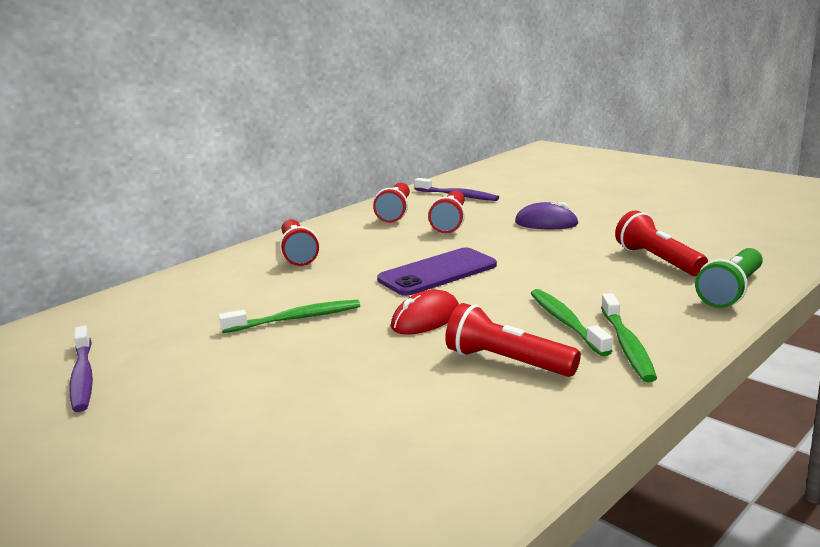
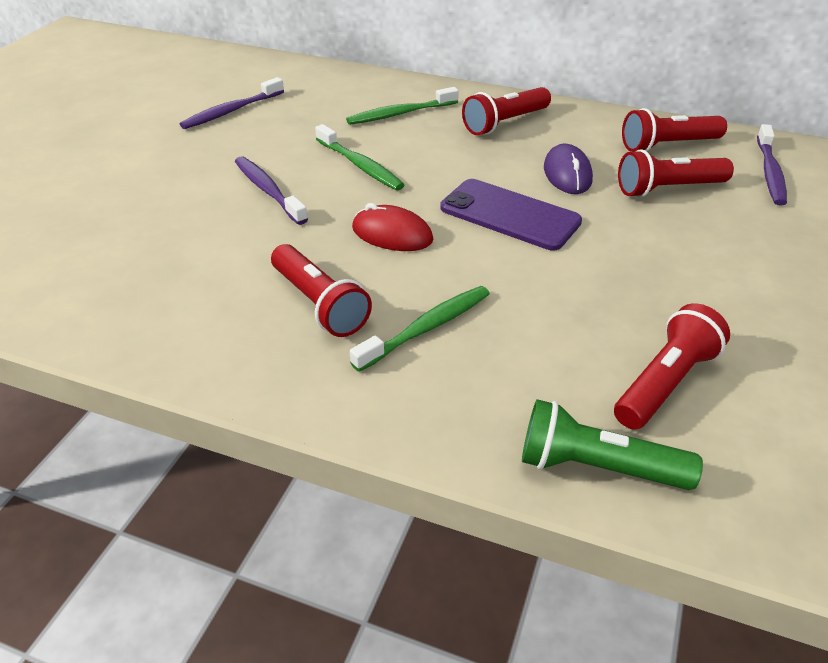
camera: 65 degrees right, 20 degrees up
(291, 369) = (268, 191): none -> purple toothbrush
(507, 362) = (319, 304): red flashlight -> red flashlight turned 135 degrees clockwise
(546, 223) = (730, 262): purple mouse -> purple mouse (567, 174)
(627, 345) = (388, 383): green toothbrush -> green toothbrush (400, 114)

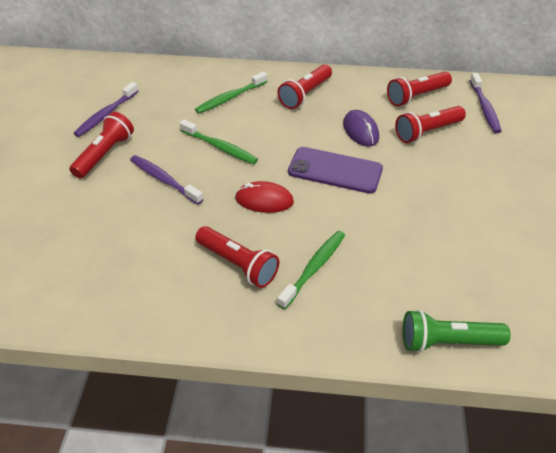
camera: 15 degrees left, 5 degrees up
(665, 383) = (468, 276): red flashlight -> red flashlight (105, 154)

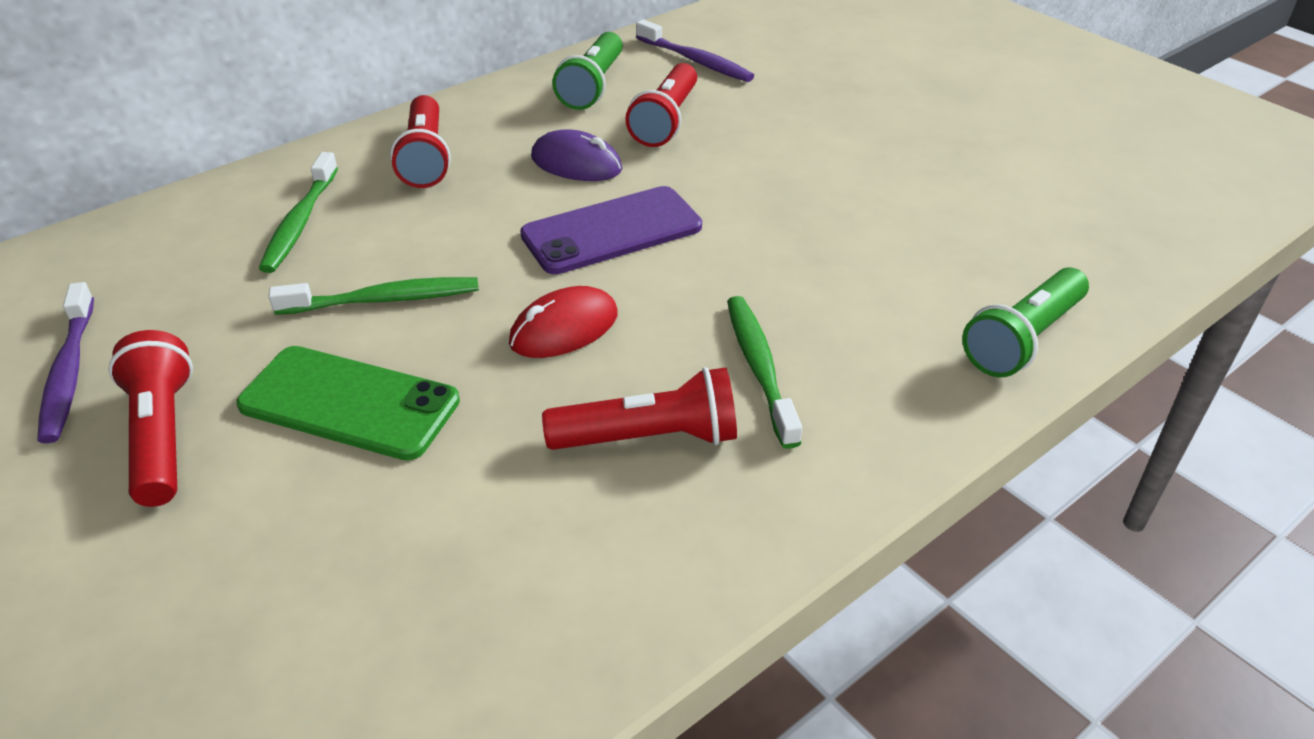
camera: 45 degrees left, 5 degrees down
(164, 180) = (349, 403): purple toothbrush -> green phone
(416, 96) = (593, 86): red flashlight -> green flashlight

